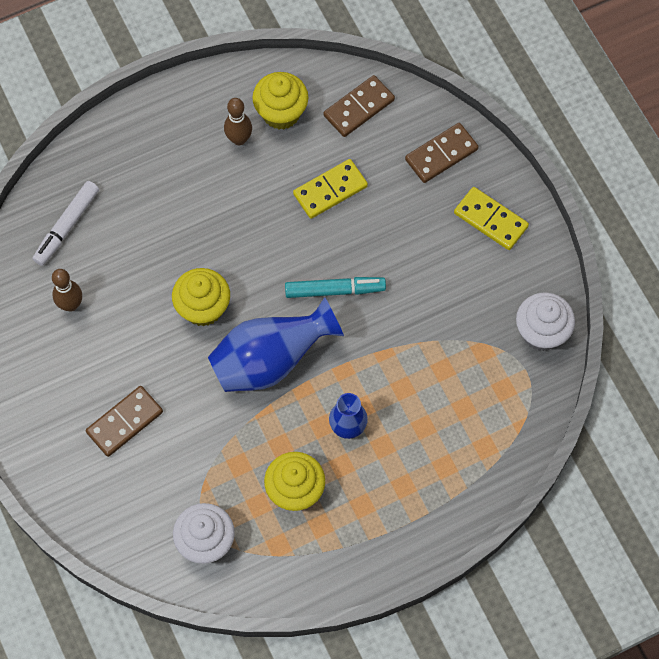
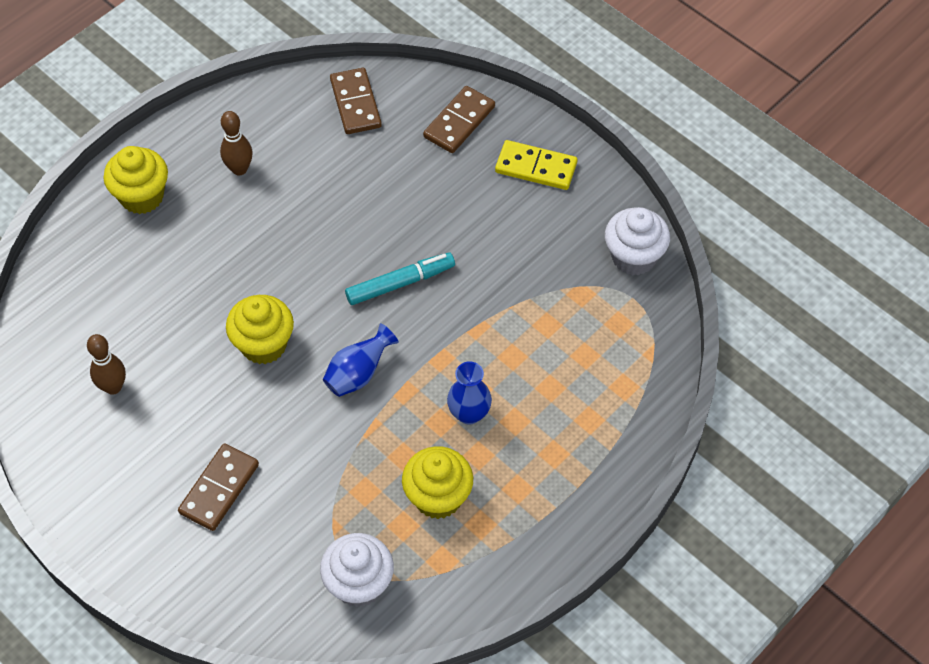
camera: 20 degrees left, 10 degrees down
(67, 226) = (80, 309): white marker -> none
(271, 360) = (358, 374): blue vase -> blue vase, size x0.54
(281, 113) = (275, 131): yellow cupcake -> yellow cupcake (142, 196)
(330, 190) = (357, 189): yellow domino -> none
(359, 108) = (355, 103): brown domino -> brown domino turned 45 degrees counterclockwise

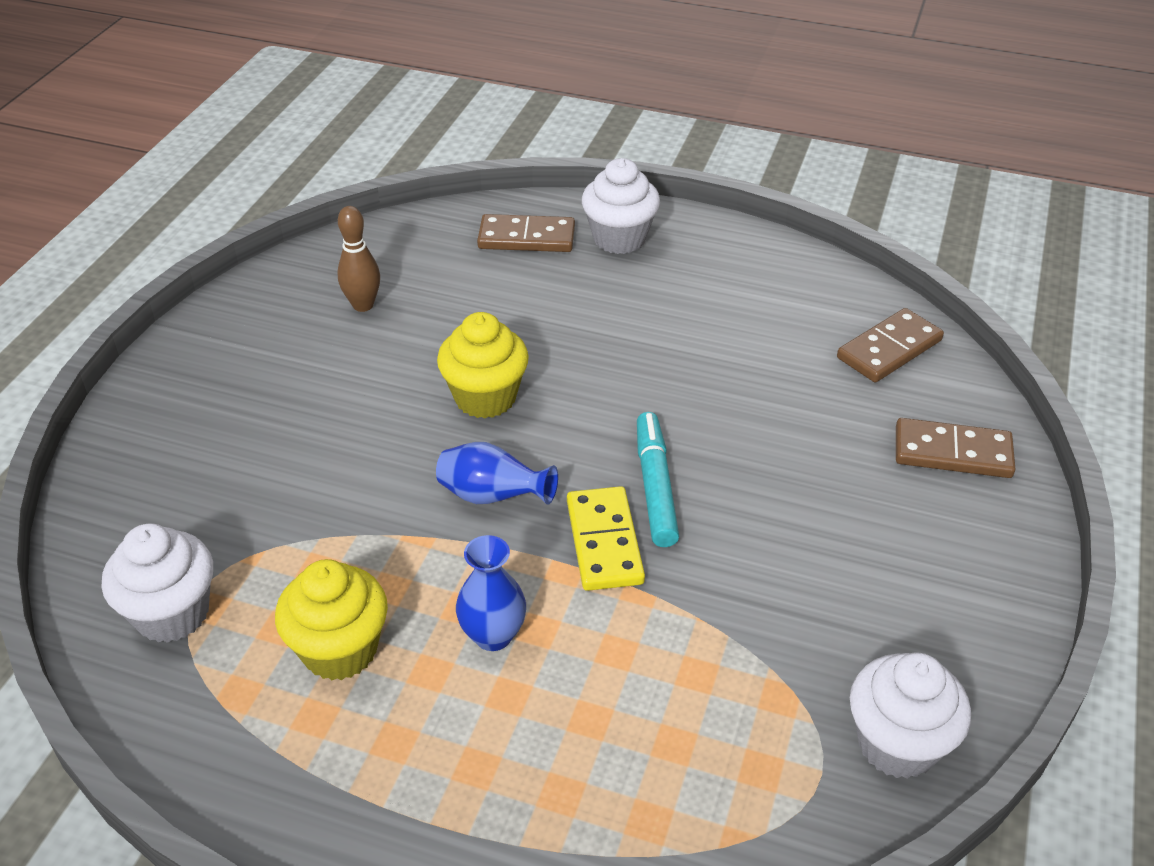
camera: 65 degrees right, 15 degrees down
(142, 196) = (619, 238): yellow cupcake -> white cupcake
(219, 489) = (266, 433): brown domino -> brown domino (526, 238)
(239, 169) = (713, 292): brown bowling pin -> none
(400, 283) = (655, 486): turquoise marker -> turquoise marker turned 135 degrees counterclockwise
(536, 167) = (953, 560): yellow domino -> yellow domino (604, 542)

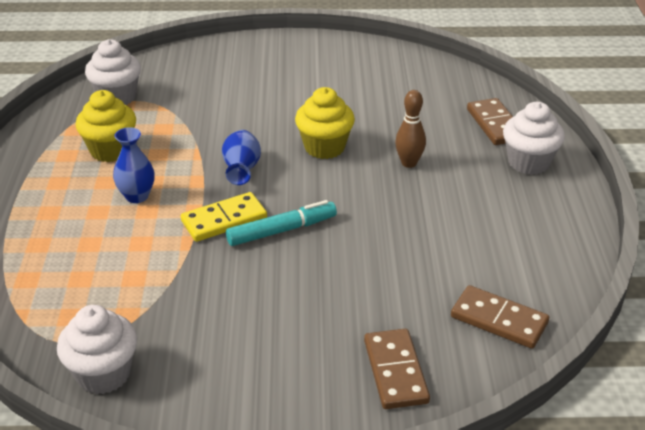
camera: 70 degrees right, 5 degrees down
(363, 305) = (379, 84): brown bowling pin -> brown bowling pin (409, 163)

